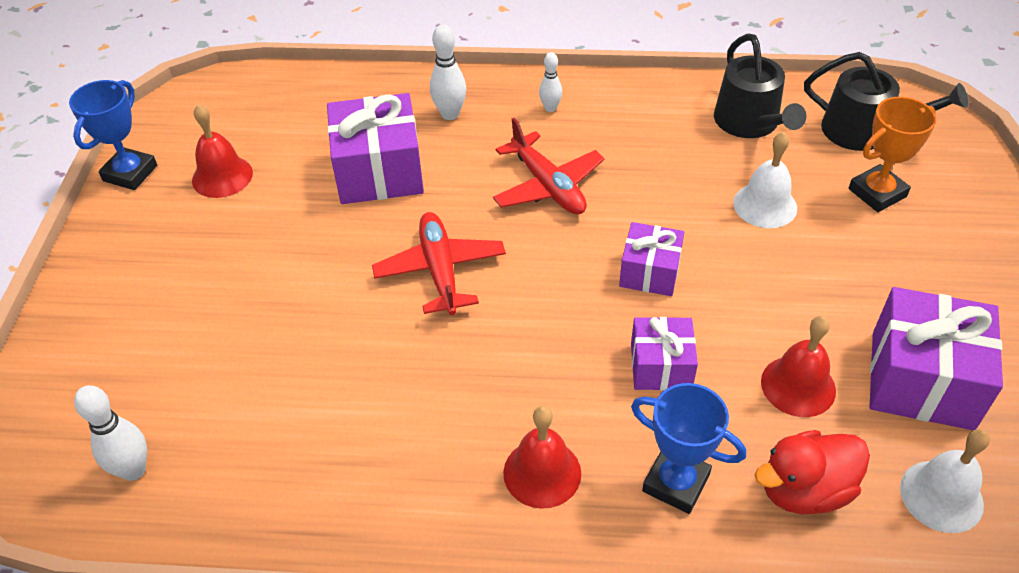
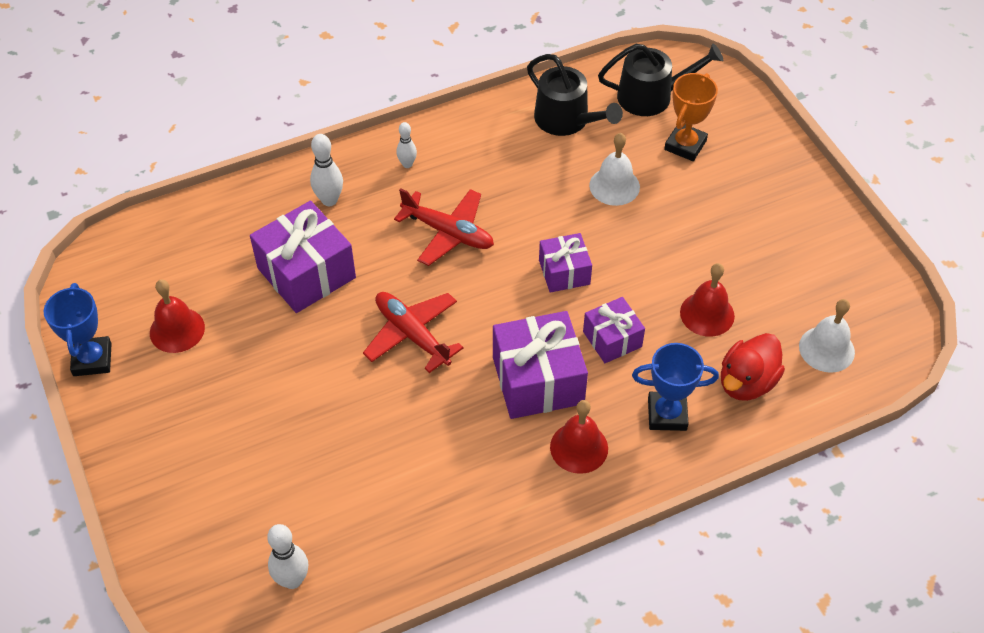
camera: 30 degrees left, 5 degrees up
(921, 380) = (780, 276): purple gift -> purple gift (538, 380)

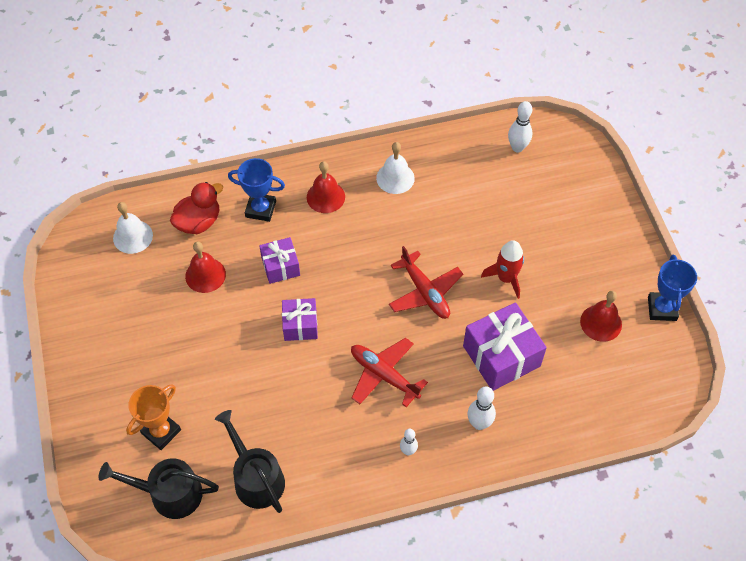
camera: 170 degrees left, 5 degrees up
(304, 368) = (506, 278): none -> red rocket
(538, 380) = (341, 245): purple gift -> none
(614, 186) = (236, 399): white bell -> white bell (395, 178)

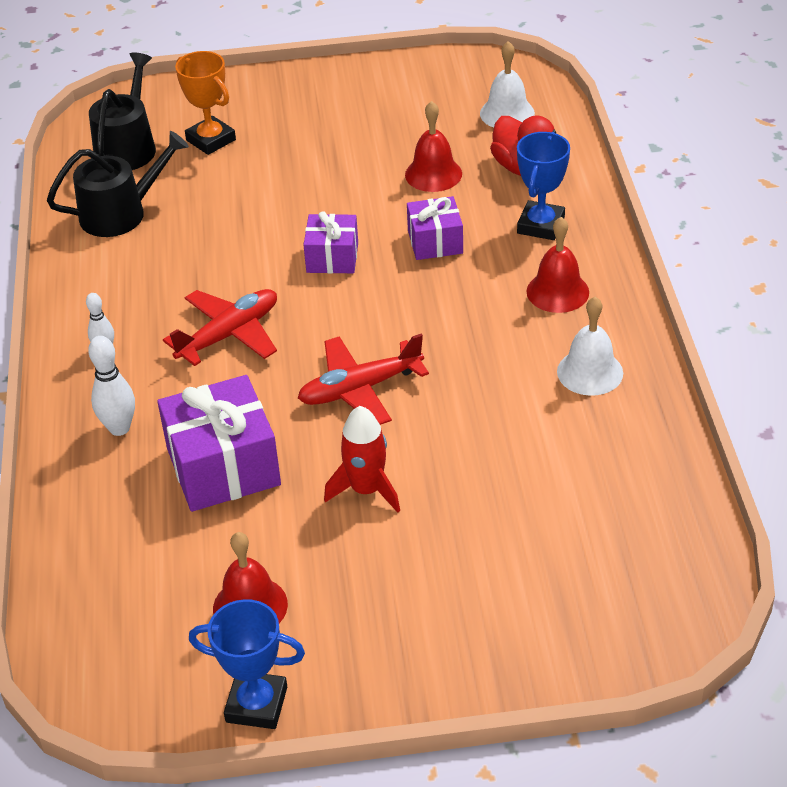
camera: 100 degrees right, 15 degrees down
(517, 147) = (651, 542): white bowling pin -> none

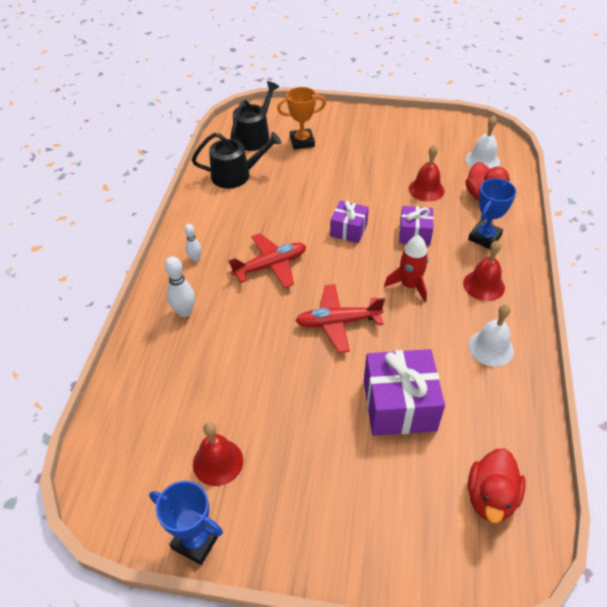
camera: 15 degrees right, 5 degrees up
(211, 140) = (302, 142): orange trophy -> orange trophy turned 75 degrees counterclockwise
(223, 466) = (236, 355): purple gift -> purple gift (399, 405)
(366, 490) = (319, 396): red rocket -> red rocket (409, 285)
(638, 552) = (490, 497): none -> red duck

